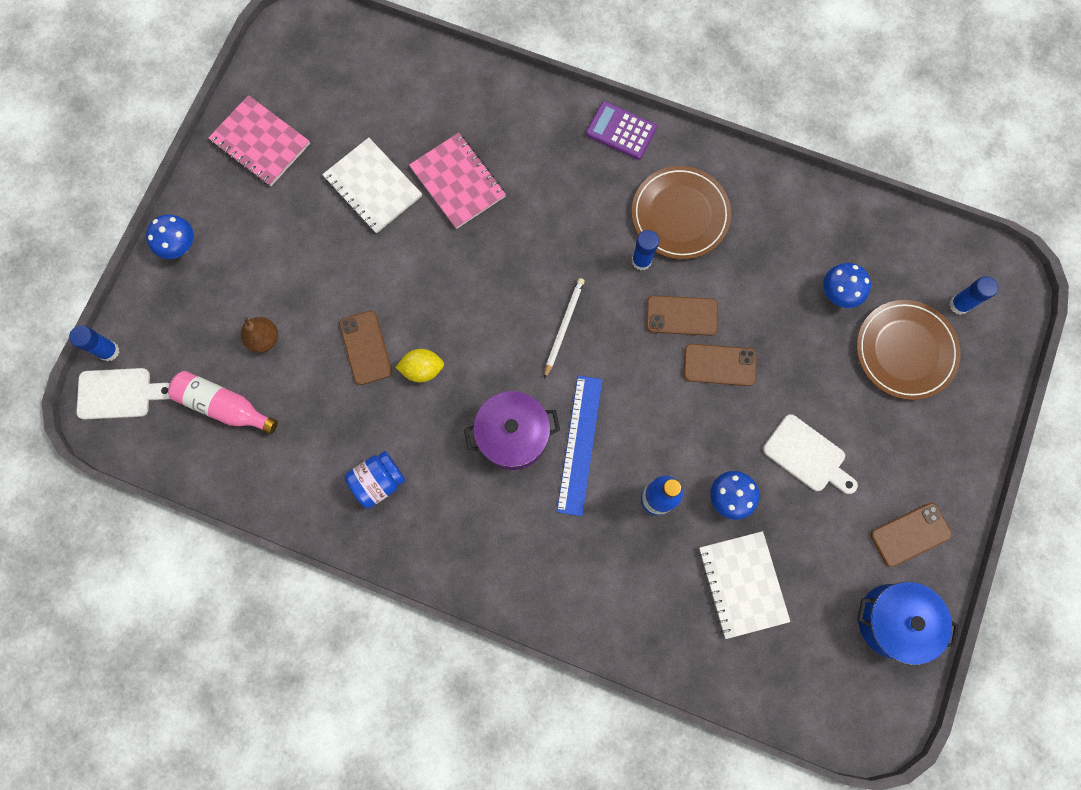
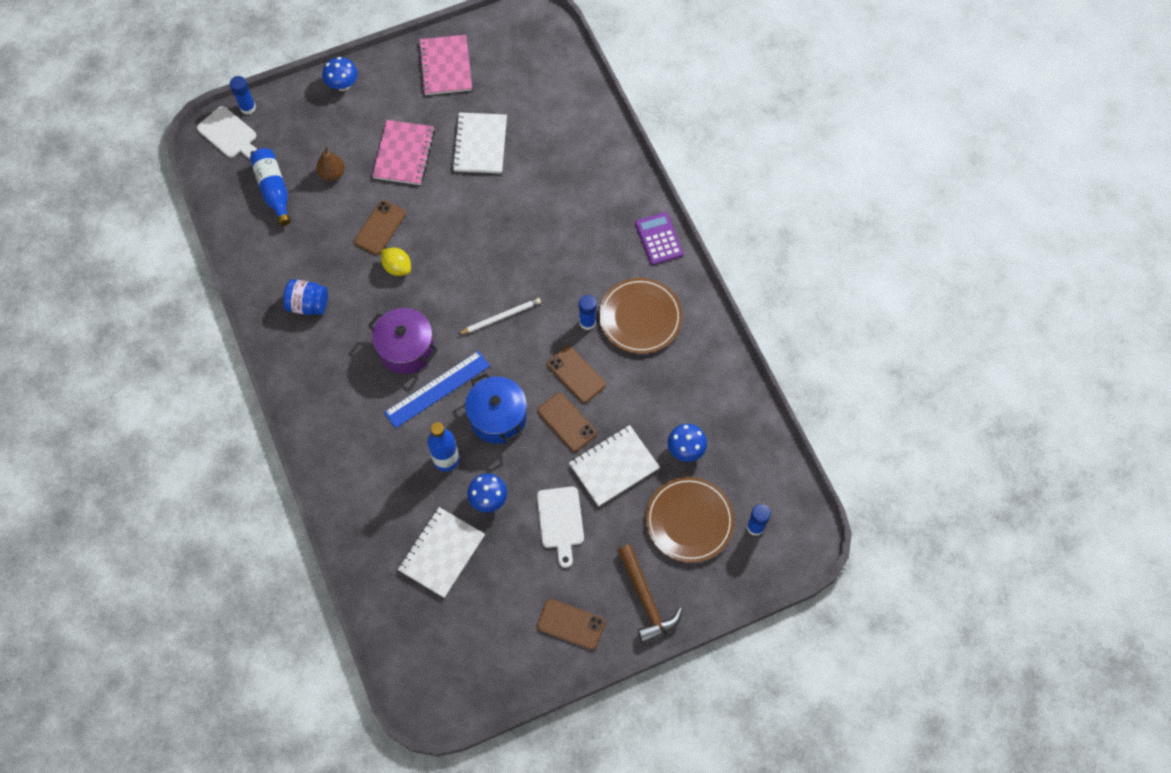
camera: 45 degrees right, 10 degrees down
(224, 406) = (274, 190): pink bottle -> blue bottle
(458, 182) = (530, 184): pink notebook -> pink notebook (404, 154)
(798, 365) = (614, 466): none -> white notebook
(892, 620) = (505, 660): blue pot -> blue pot (498, 417)
(944, 451) = (646, 599): none -> brown hammer

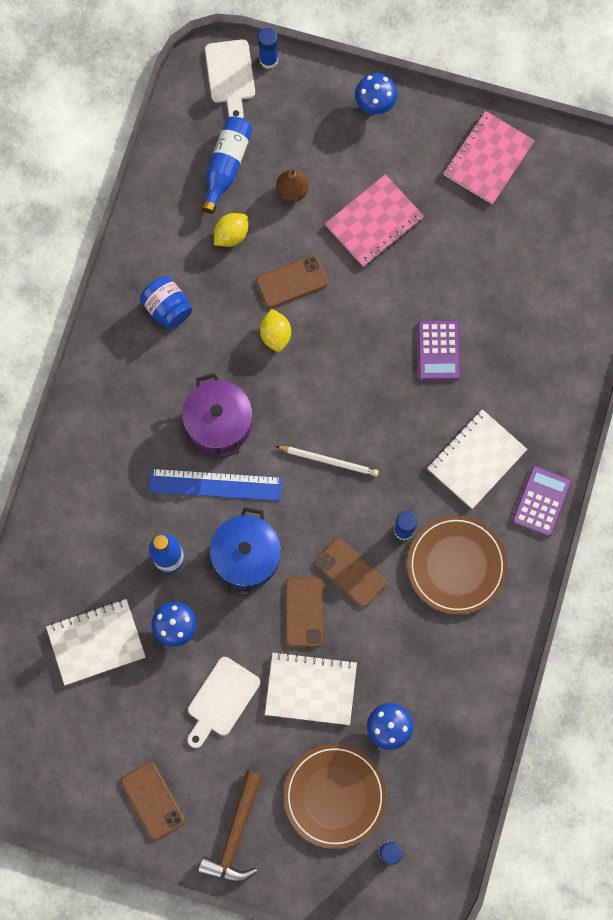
camera: 40 degrees right, 10 degrees up
(314, 229) = (231, 235): none -> yellow lemon
(480, 144) = (453, 268): white notebook -> white notebook (476, 459)
(513, 199) = (438, 350): none -> purple calculator
(576, 374) = (350, 573): brown phone -> brown phone turned 45 degrees counterclockwise

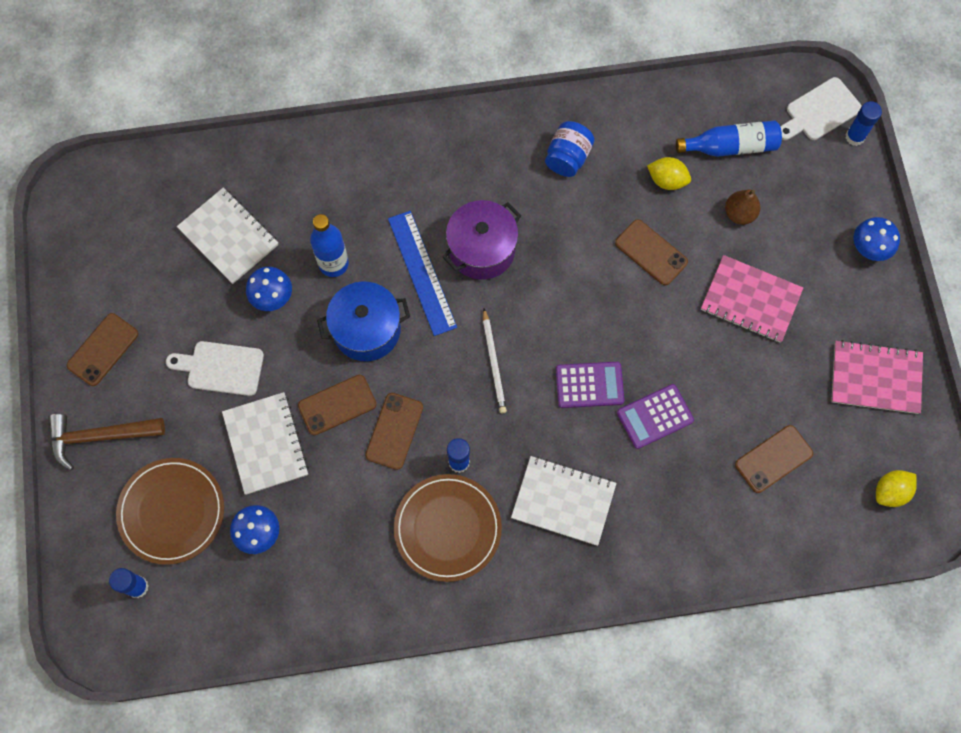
camera: 65 degrees right, 5 degrees down
(275, 335) = (591, 261): yellow lemon -> yellow lemon (890, 492)
(518, 274) = (773, 459): none -> brown phone
(541, 501) = (552, 584): purple calculator -> purple calculator (589, 385)

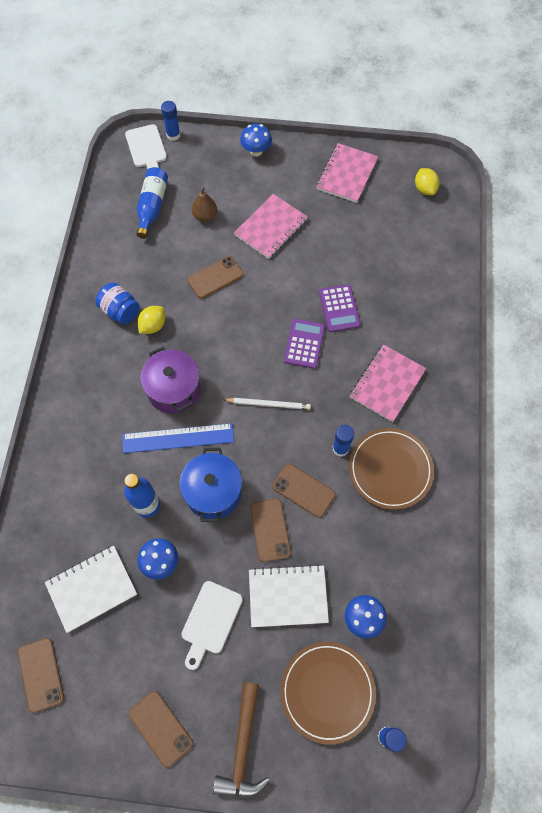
camera: 75 degrees left, 5 degrees down
(563, 501) = (387, 384): white notebook -> pink notebook
(667, 180) = (163, 252): yellow lemon -> yellow lemon (153, 326)
(773, 459) = (387, 246): brown phone -> brown phone (41, 674)

